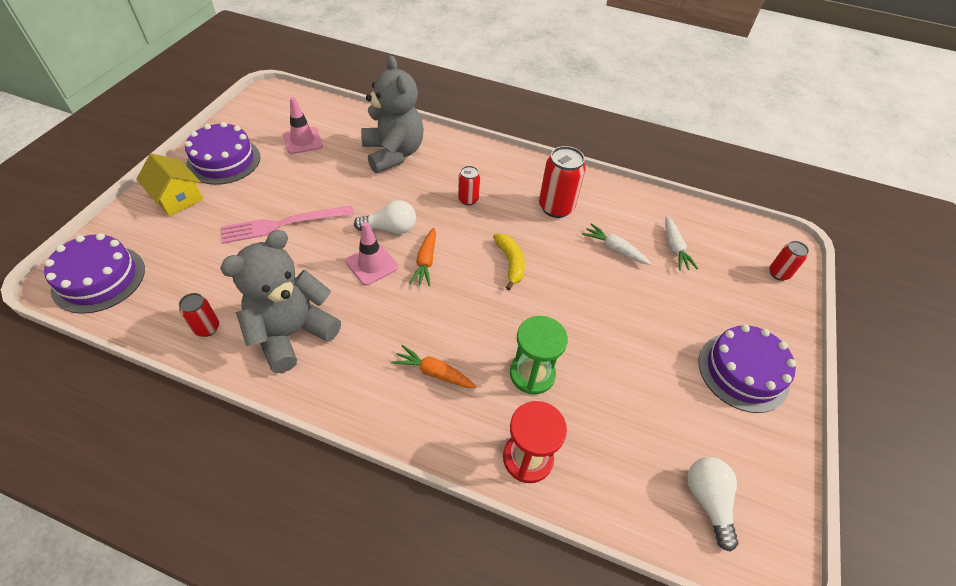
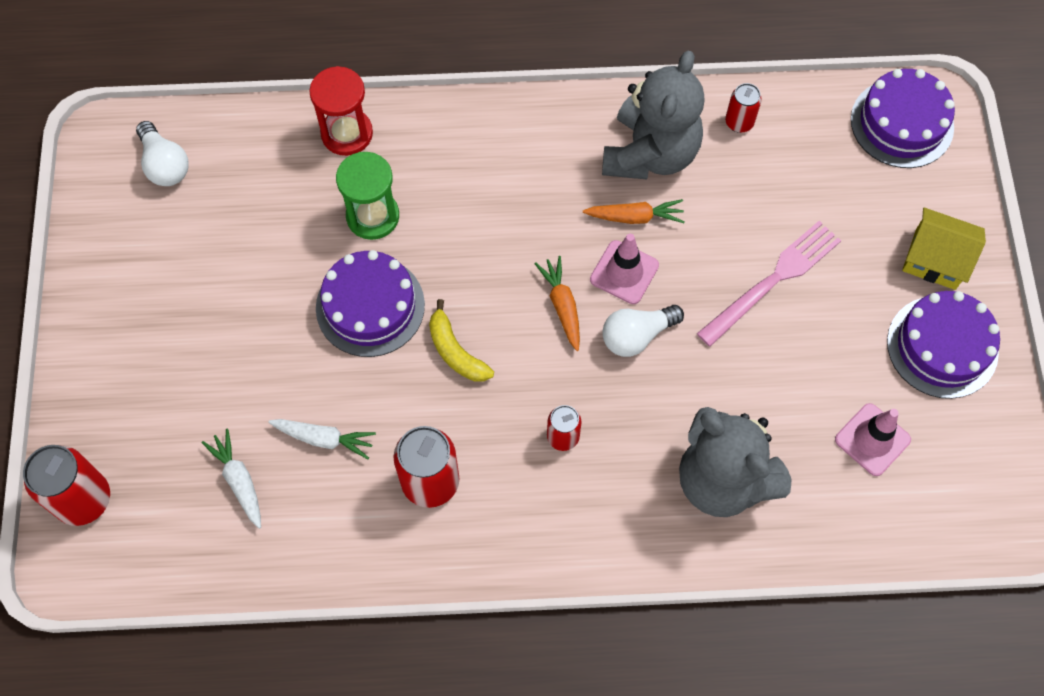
camera: 160 degrees right, 15 degrees up
(434, 372) = (477, 175): orange carrot -> orange carrot (635, 217)
(743, 371) = (133, 319): purple cake -> purple cake (370, 306)
(778, 273) = (83, 499): red can -> red can, size x1.76

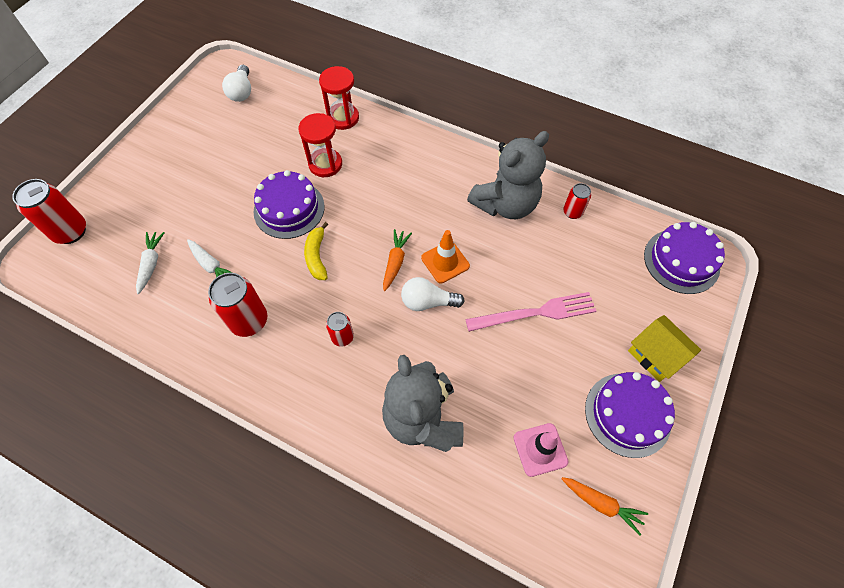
camera: 30 degrees right, 5 degrees down
(373, 216) = (325, 164): green hourglass -> red hourglass
(624, 272) = (445, 262): pink traffic cone -> orange traffic cone
(635, 217) = (473, 234): orange carrot -> orange carrot (601, 504)

